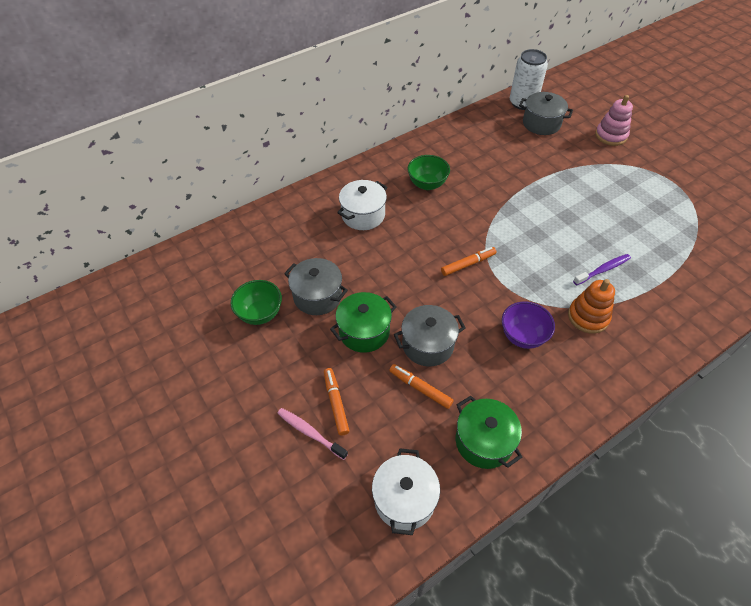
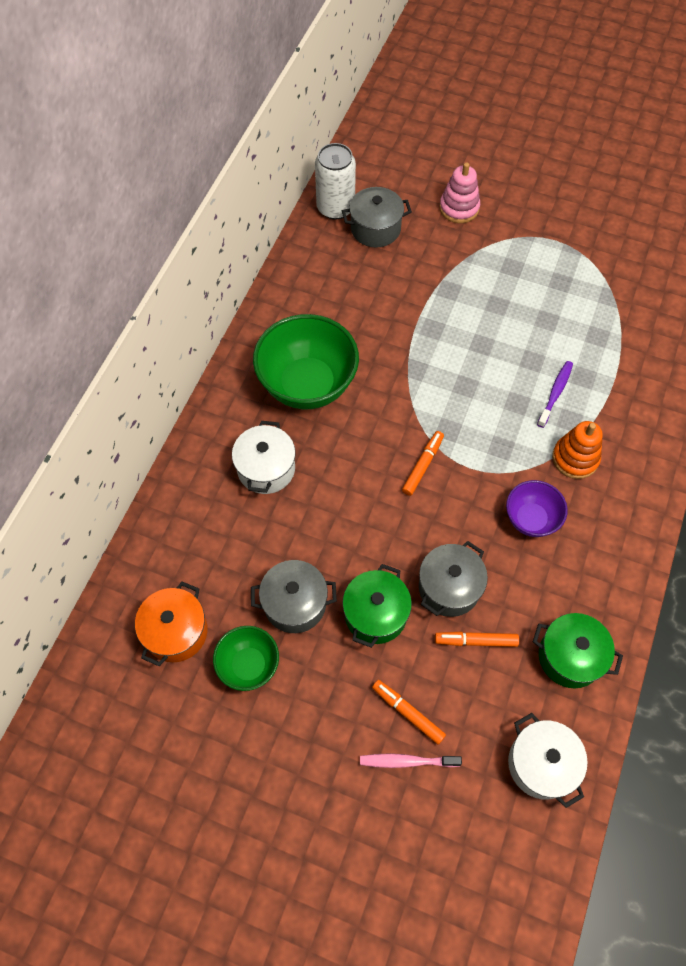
camera: 35 degrees left, 10 degrees up
(235, 271) = (176, 632): none -> orange pot
(427, 184) = (307, 385): green bowl -> green bowl, size x1.83

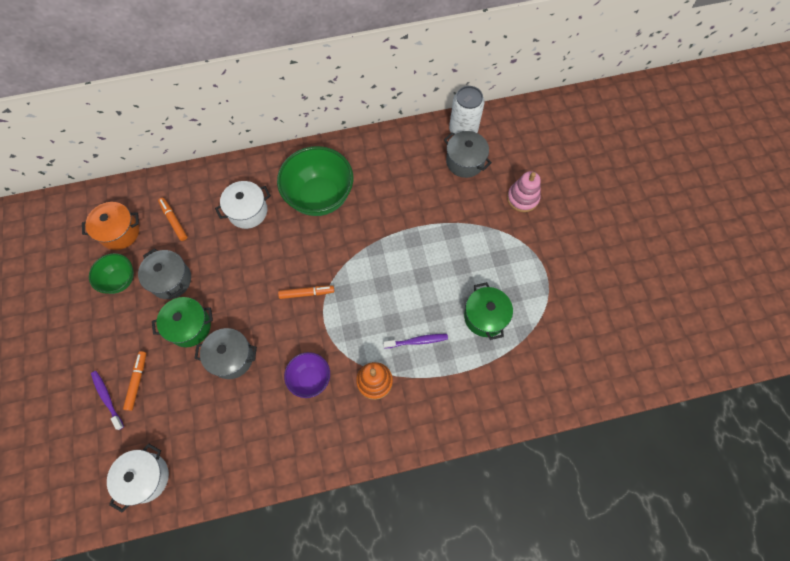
camera: 55 degrees right, 5 degrees up
(407, 761) = (107, 398): pink toothbrush -> purple toothbrush
(476, 641) = (205, 393): orange marker -> orange marker (174, 221)
(570, 657) = (226, 456): green pot -> green pot (485, 317)

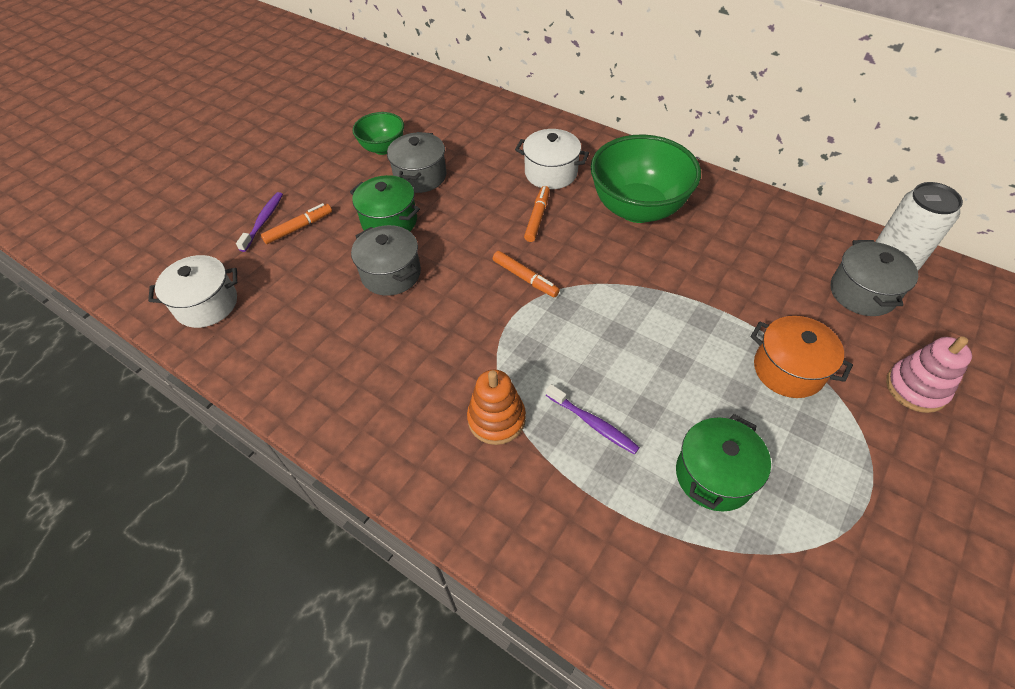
camera: 50 degrees right, 15 degrees down
(119, 232) = (426, 116): orange pot -> orange pot (788, 370)
(174, 221) = (478, 137): orange marker -> orange marker (537, 217)
(310, 379) = (436, 355): purple bowl -> none

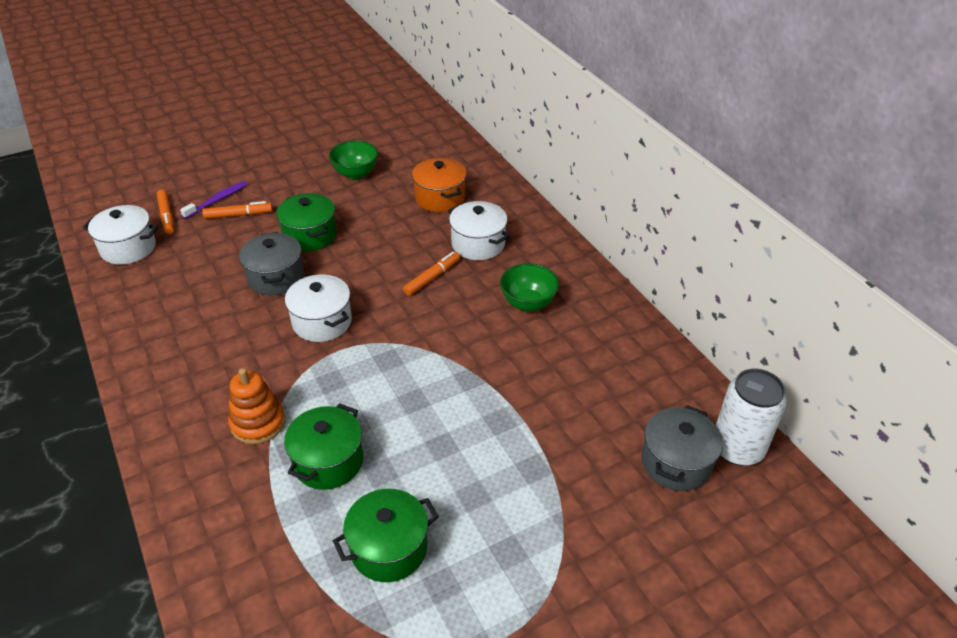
camera: 25 degrees right, 10 degrees down
(420, 176) = (365, 207): grey pot -> none
(473, 297) = (322, 322): none -> white pot
(525, 278) = (377, 323): orange marker -> orange marker (167, 216)
(593, 424) = (328, 461): purple toothbrush -> green pot
(637, 208) = (528, 303): green bowl -> green bowl, size x0.55
(788, 370) = (536, 496): orange pot -> orange pot (440, 198)
(916, 388) = (645, 568): pink stacking toy -> none

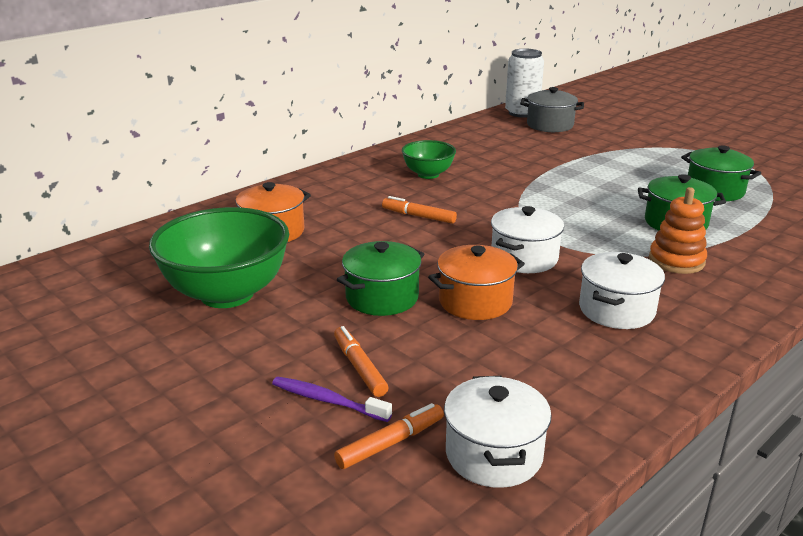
camera: 105 degrees left, 15 degrees down
(276, 277) = (475, 301): grey pot -> orange pot
(356, 174) = (227, 294): green bowl -> green bowl, size x1.83
(478, 244) = (352, 202): white pot -> white pot (616, 310)

